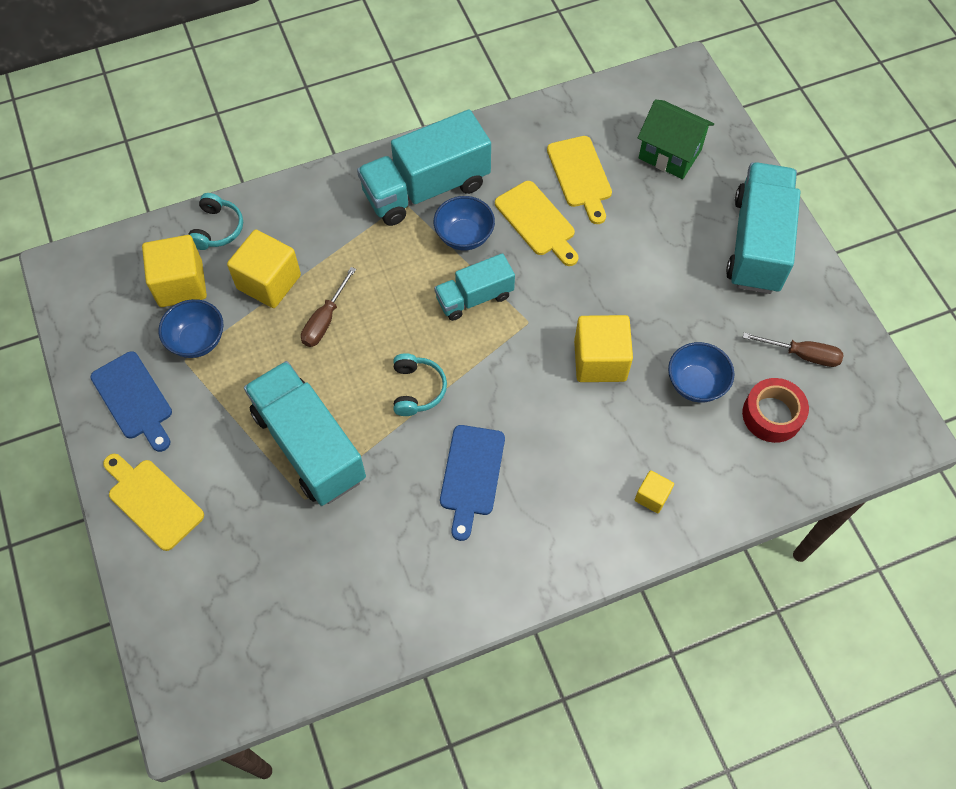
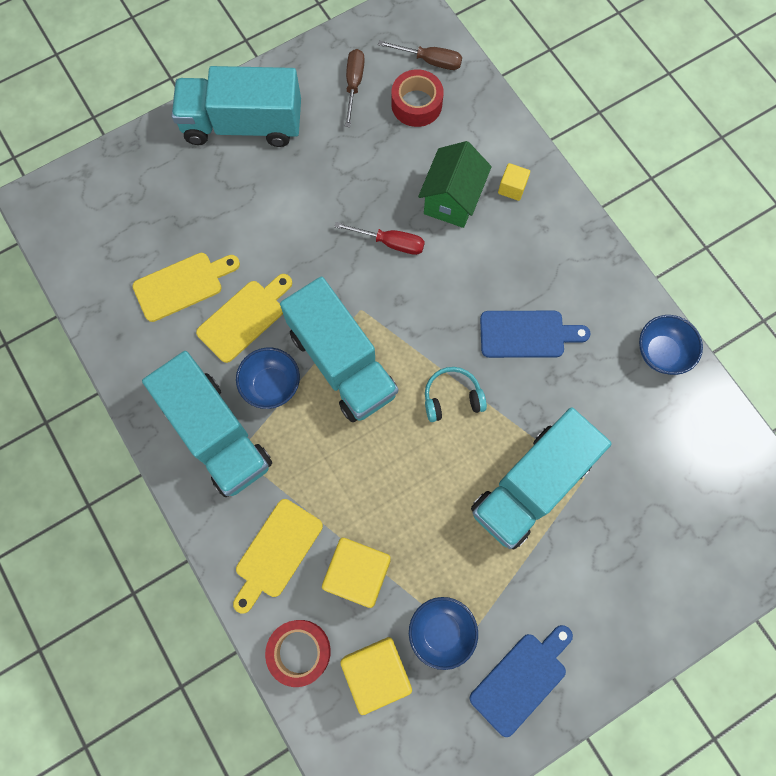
camera: 100 degrees left, 10 degrees up
(152, 501) = (623, 623): yellow cutting board -> yellow cutting board (276, 552)
(217, 229) = (299, 651): turquoise headphones -> red tape
(325, 320) = (393, 503): brown screwdriver -> brown screwdriver (430, 61)
(474, 297) = (342, 363): turquoise truck -> turquoise truck, size x1.73
(600, 360) = (390, 243): yellow cube -> red screwdriver
(669, 154) = (146, 206): green house -> green house (452, 200)
(696, 383) = (398, 163): blue bowl -> blue bowl (661, 353)

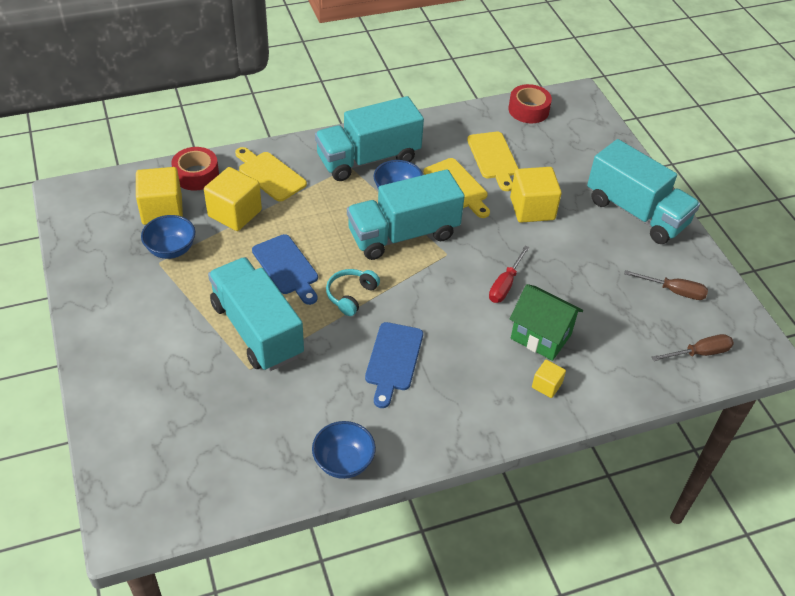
camera: 100 degrees right, 25 degrees down
(243, 125) = (636, 212): turquoise truck -> turquoise truck turned 120 degrees clockwise
(263, 231) = (532, 208): none -> yellow cube
(416, 104) = (649, 332): red tape -> red tape (528, 110)
(430, 61) = (699, 353): brown screwdriver -> brown screwdriver turned 135 degrees counterclockwise
(452, 398) = (351, 295): turquoise headphones -> turquoise headphones turned 150 degrees counterclockwise
(521, 679) = (113, 287): blue cutting board -> blue cutting board (287, 267)

